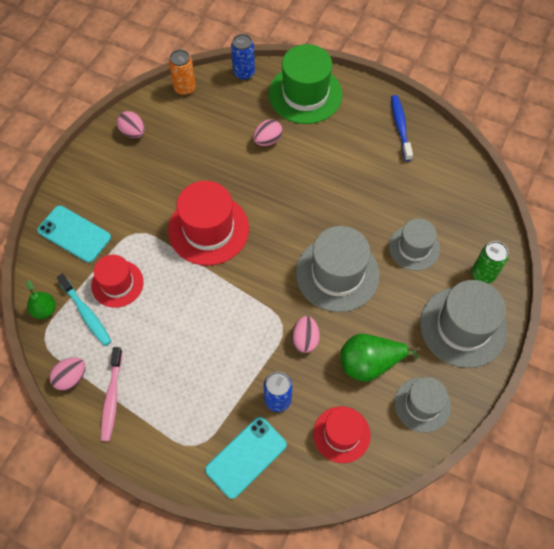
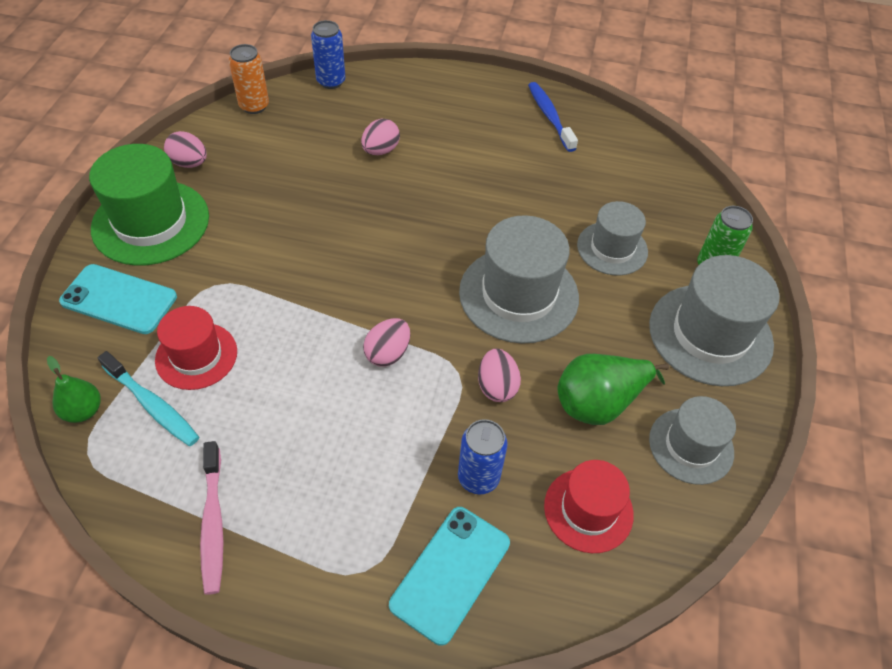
camera: 15 degrees left, 10 degrees down
(71, 378) = (139, 504): pink egg -> pink egg (388, 353)
(208, 229) = (321, 265): red hat -> none
(305, 94) = (417, 95): green hat -> green hat (151, 222)

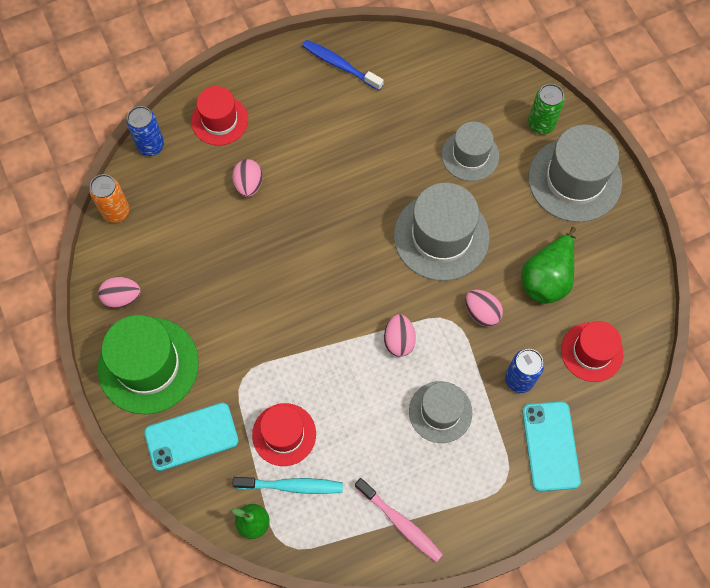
camera: 35 degrees left, 15 degrees up
(405, 96) = (220, 120): none -> red hat
(691, 446) = (616, 268): grey hat -> grey hat (440, 412)

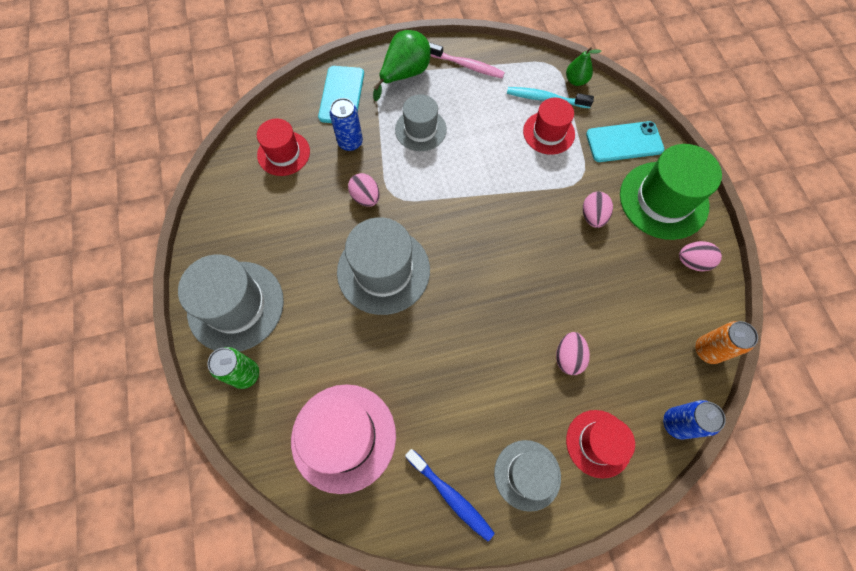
camera: 170 degrees left, 0 degrees up
(399, 340) = (443, 186): pink egg -> pink egg (593, 216)
(400, 523) = (467, 66): pink toothbrush -> pink toothbrush turned 150 degrees clockwise
(438, 91) = (343, 437): none -> pink hat
(470, 155) = (331, 351): grey hat -> grey hat (527, 475)
(547, 278) = (298, 217): green pear -> green pear (405, 74)

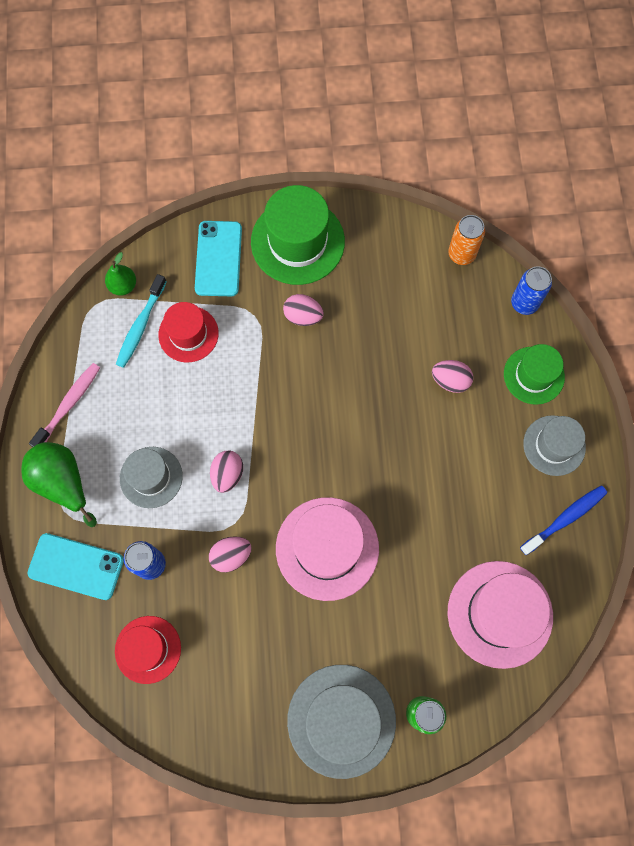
camera: 80 degrees left, 5 degrees up
(383, 270) = (327, 548): grey hat -> pink hat
(598, 443) = (533, 375): red hat -> green hat
(692, 262) = (371, 237): pink egg -> pink egg (227, 474)

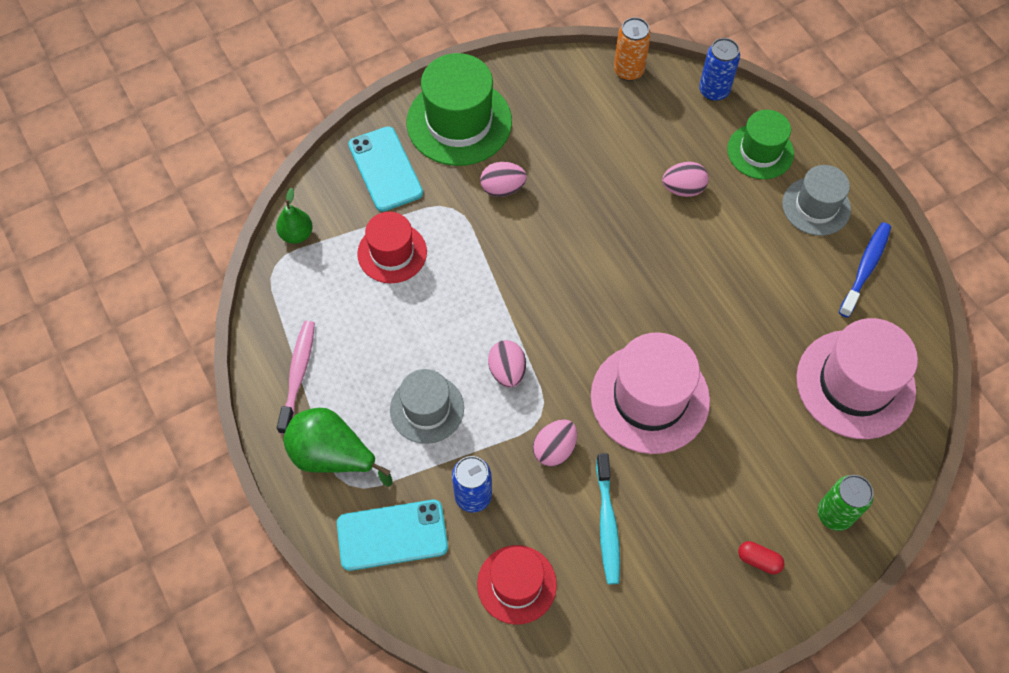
camera: 25 degrees left, 10 degrees down
(140, 326) = (336, 265): turquoise toothbrush -> turquoise toothbrush (607, 524)
(341, 720) = (759, 560): grey hat -> red capsule

